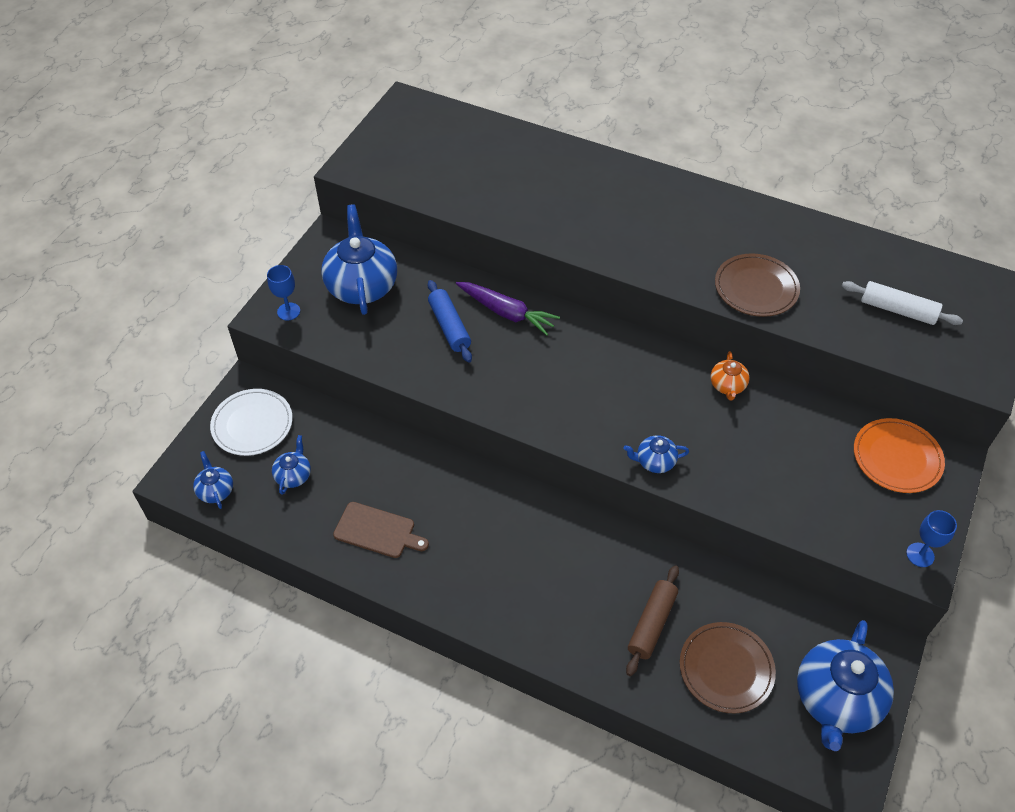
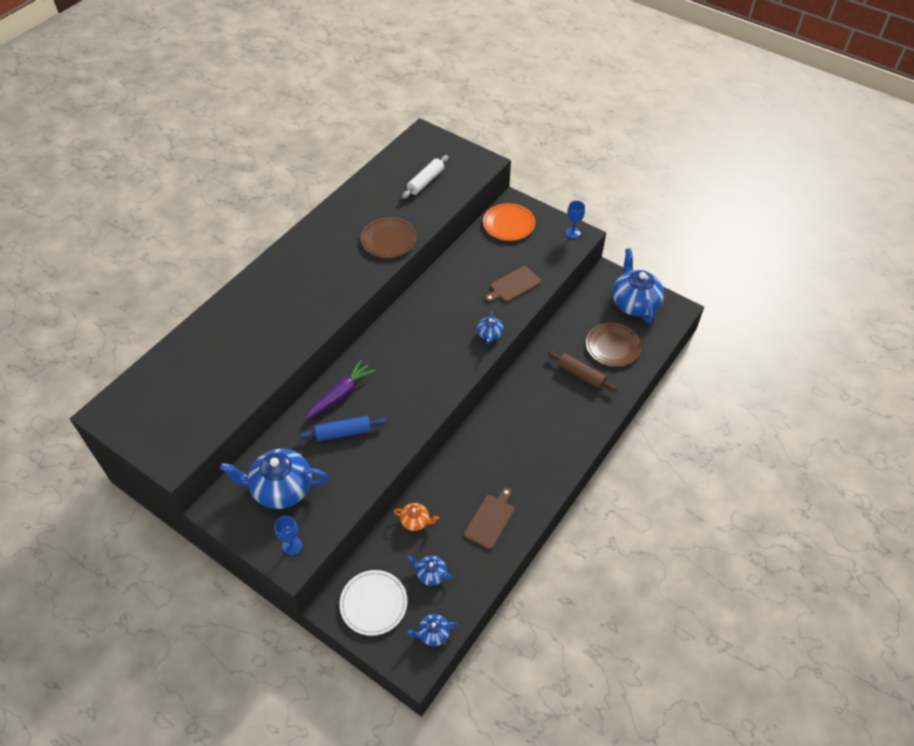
camera: 80 degrees left, 0 degrees up
(727, 386) = (439, 286): orange teapot -> orange teapot (415, 521)
(764, 481) = (513, 285): none -> brown cutting board
(836, 699) = (634, 303): blue teapot -> blue teapot turned 135 degrees counterclockwise

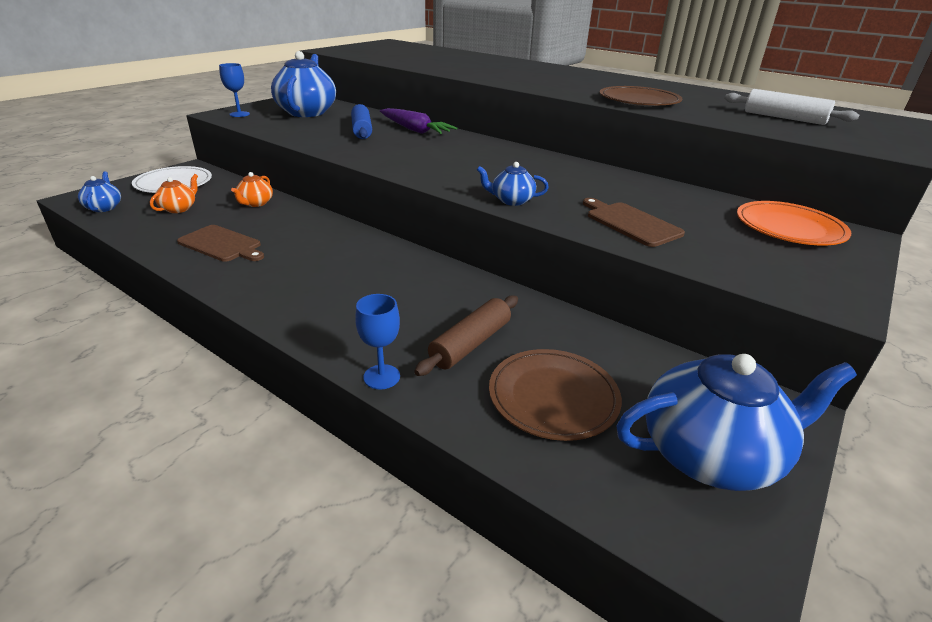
camera: 90 degrees right, 20 degrees down
(431, 574) = (179, 208): blue teapot -> orange teapot
(572, 233) = (831, 291): blue goblet -> blue goblet (381, 377)

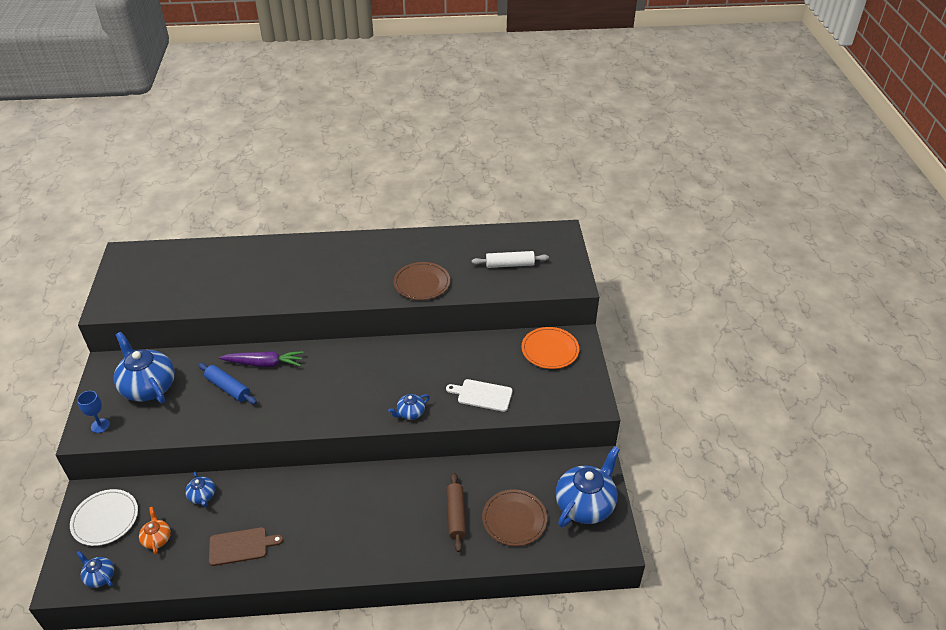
camera: 40 degrees left, 10 degrees up
(255, 203) = (202, 496): orange teapot -> blue teapot
(381, 377) = (439, 563): blue goblet -> none
(630, 223) = (482, 395): brown cutting board -> white cutting board

